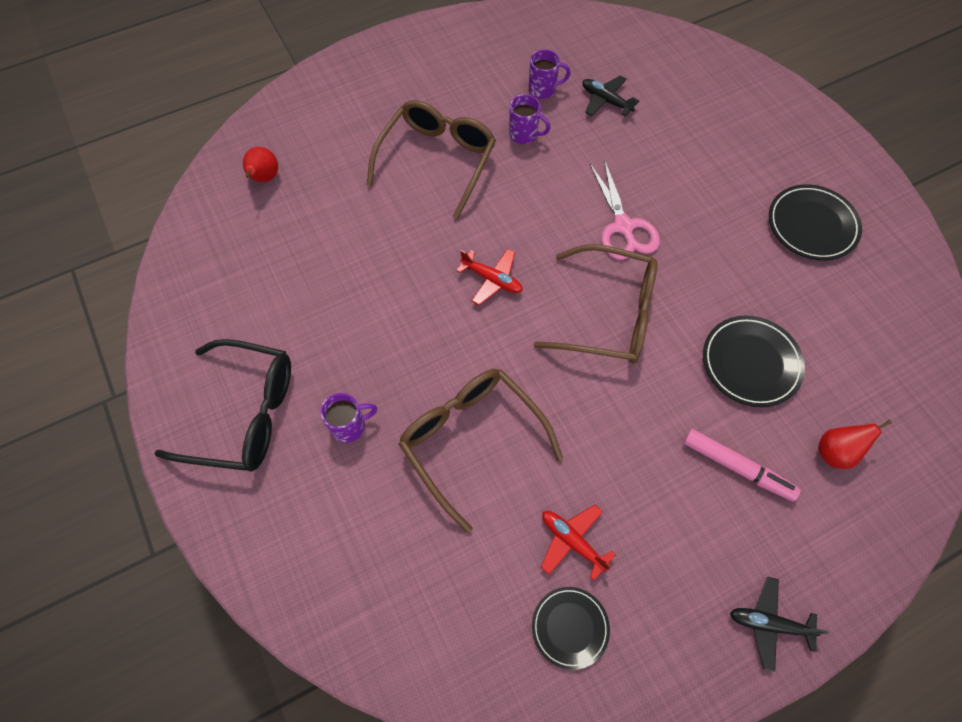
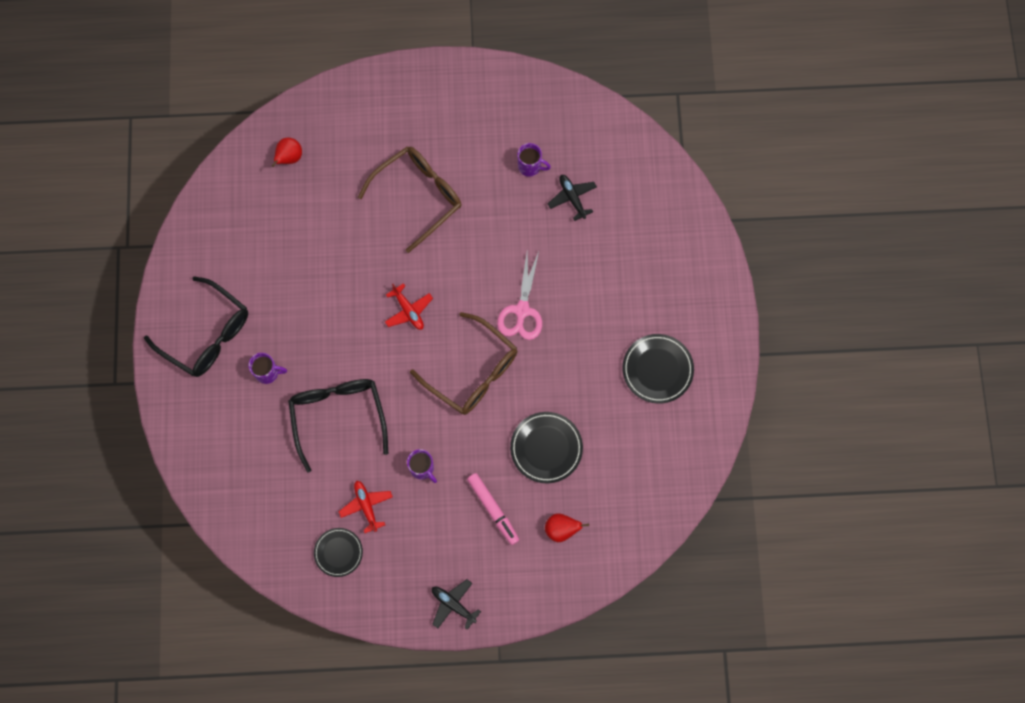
camera: 25 degrees right, 10 degrees up
(471, 440) = (338, 417): brown glasses -> black glasses
(524, 134) = (493, 201): purple mug -> purple mug (422, 468)

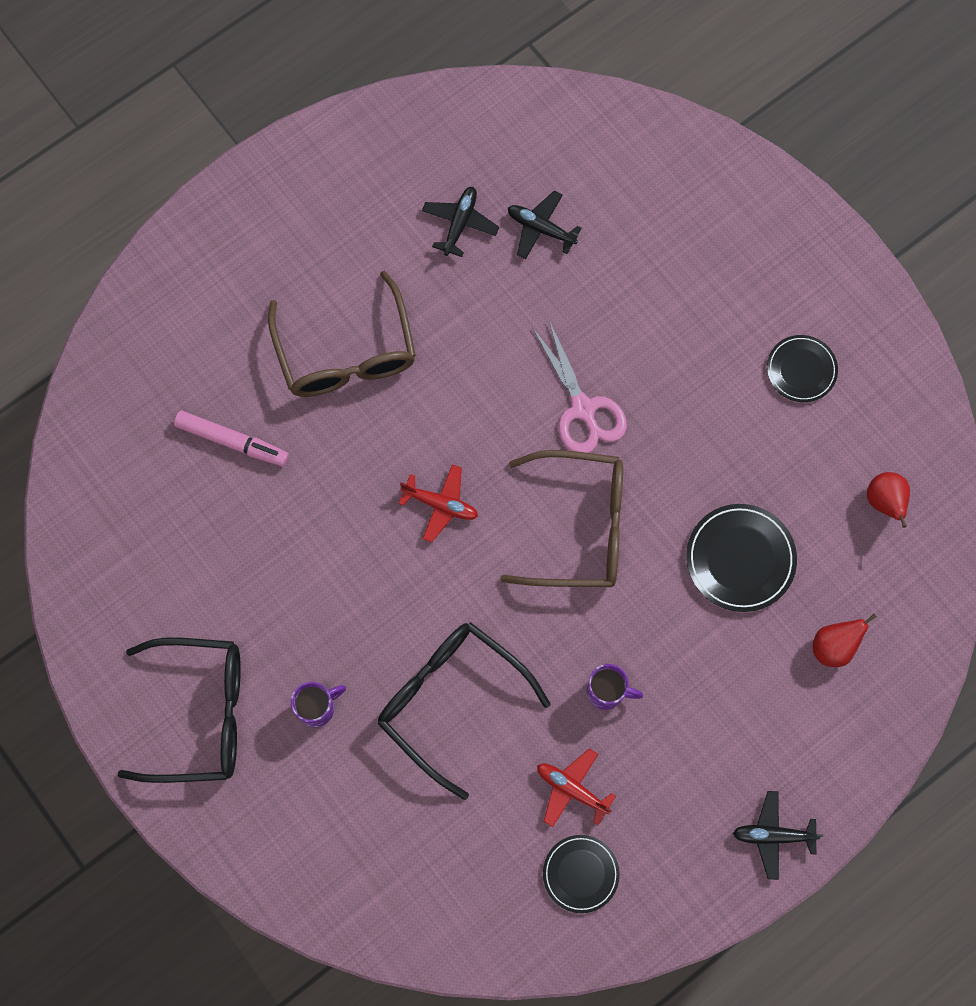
camera: 35 degrees left, 0 degrees up
(289, 158) = (140, 413): red pear -> red pear (884, 502)
(418, 196) = (346, 352): brown glasses -> brown glasses turned 150 degrees clockwise
(493, 509) = (732, 681): pink marker -> pink marker (232, 441)
(530, 166) = (460, 223): purple mug -> black plane
(657, 369) = (801, 370): black plate -> black plate, size x0.66

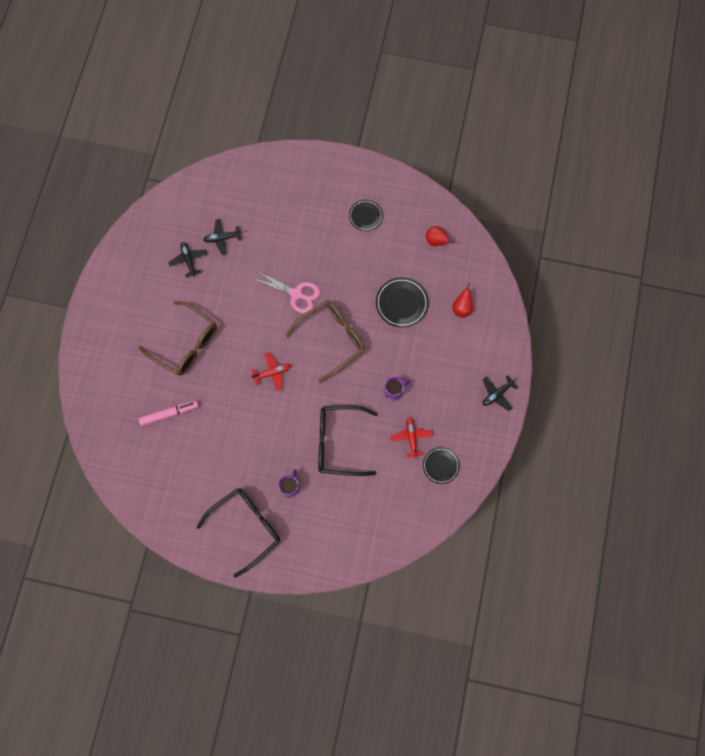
camera: 40 degrees left, 0 degrees up
(572, 789) = (411, 437): red plane -> red plane turned 90 degrees clockwise

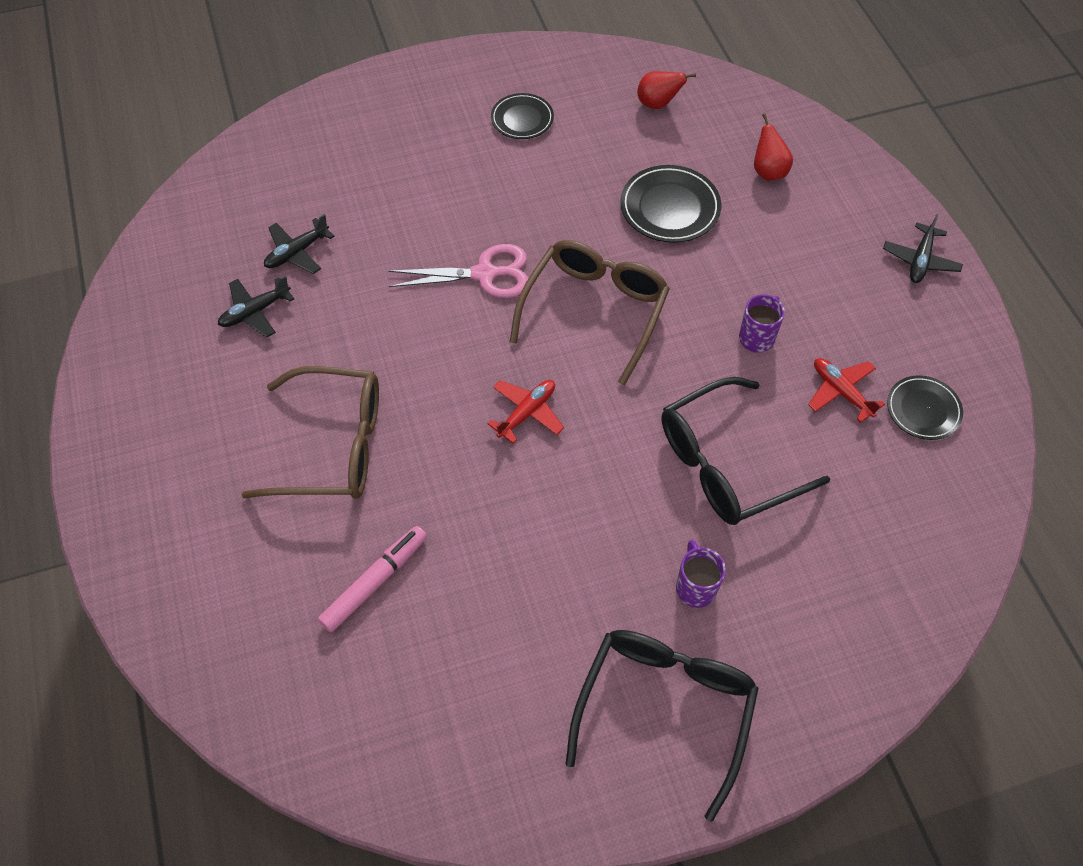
camera: 30 degrees left, 15 degrees down
(189, 260) = (255, 312): black plane -> black plane turned 75 degrees counterclockwise

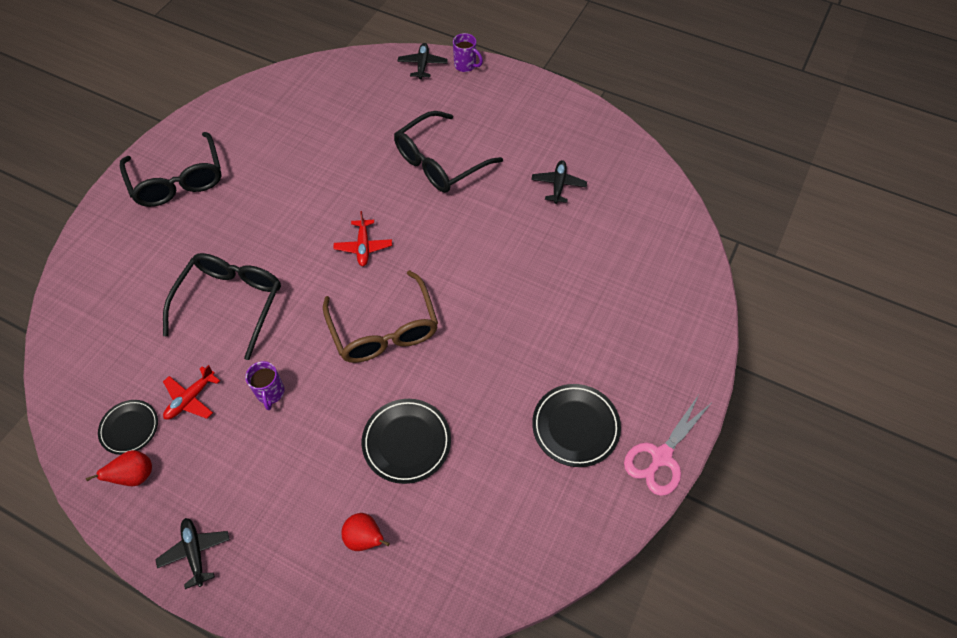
camera: 135 degrees right, 0 degrees up
(297, 252) = (582, 228): black plane -> black plane (422, 65)
(333, 446) = (440, 162): brown glasses -> black glasses
(375, 582) = (355, 132): pink marker -> none
(485, 274) = (470, 299): pink scissors -> pink scissors (661, 456)
(522, 119) = (575, 426): black plate -> black plate, size x1.51
(658, 104) = (501, 530): red pear -> red pear (135, 475)
(695, 587) = (201, 235): purple mug -> purple mug (466, 65)
(841, 392) = (191, 398): red plane -> red plane turned 120 degrees clockwise

